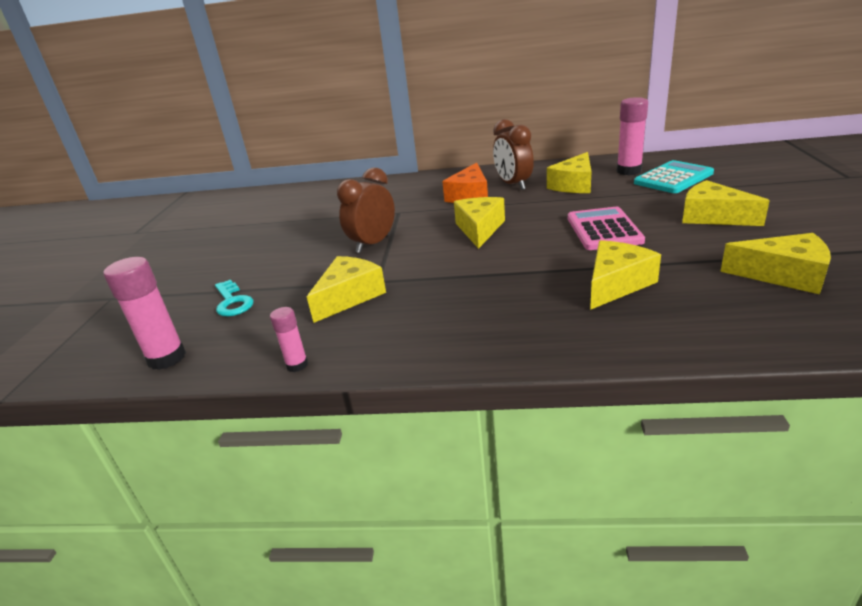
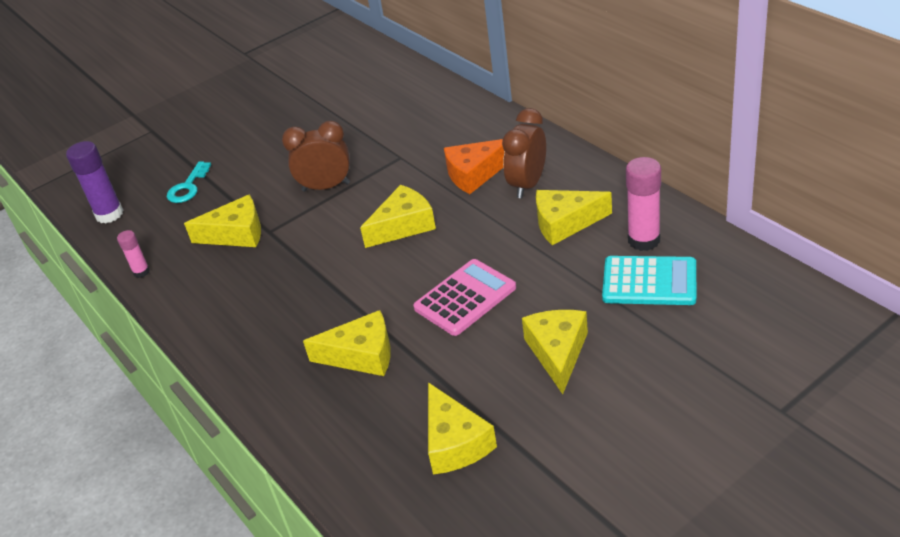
camera: 50 degrees right, 10 degrees up
(167, 358) = (109, 214): pink glue stick -> purple glue stick

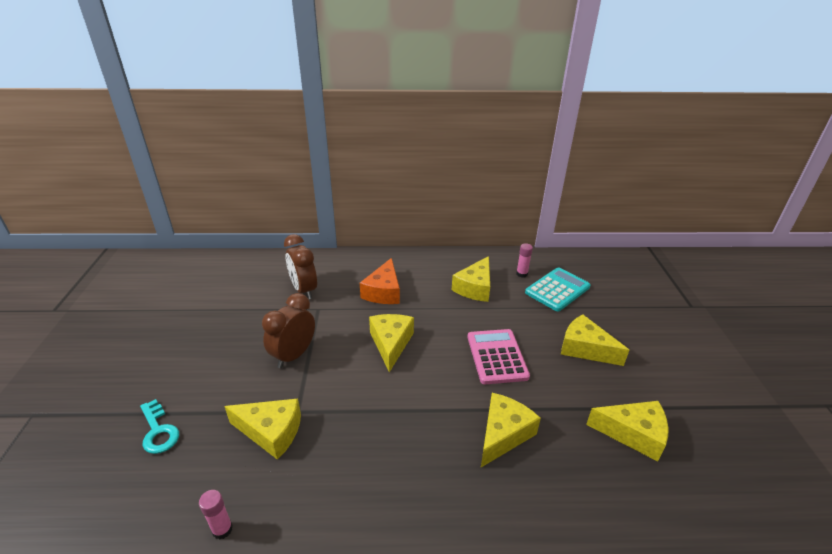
camera: 60 degrees left, 5 degrees down
(109, 214) = (94, 512): purple glue stick -> none
(236, 234) = (271, 432): yellow cheese -> yellow cheese turned 75 degrees clockwise
(528, 184) = (422, 281): brown clock -> brown clock (304, 290)
(644, 240) = (522, 274): pink glue stick -> pink glue stick, size x0.56

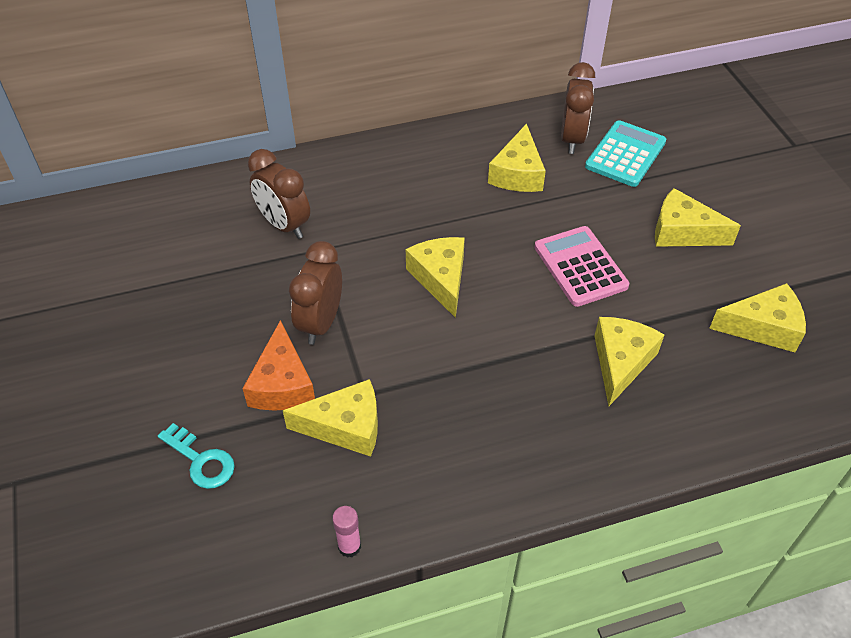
camera: 15 degrees left, 15 degrees up
(383, 292) = (397, 205): orange cheese -> orange cheese (282, 384)
(522, 274) = (572, 139): pink glue stick -> brown clock

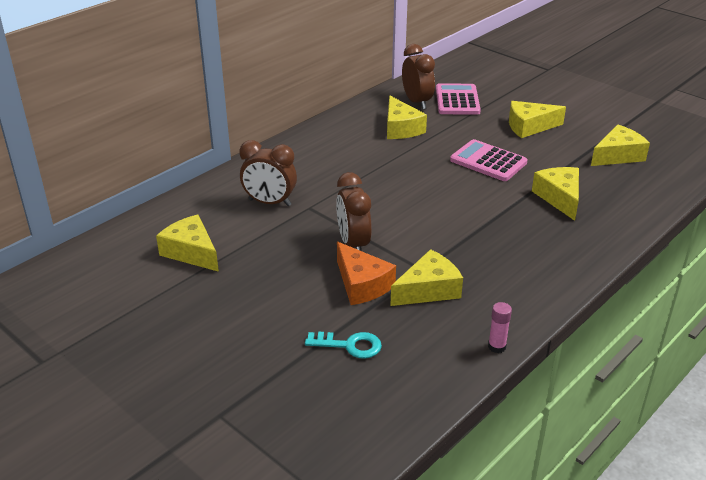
camera: 30 degrees left, 15 degrees down
(441, 278) = (408, 195): yellow cheese -> yellow cheese (191, 252)
(625, 154) = (457, 100): turquoise calculator -> pink calculator

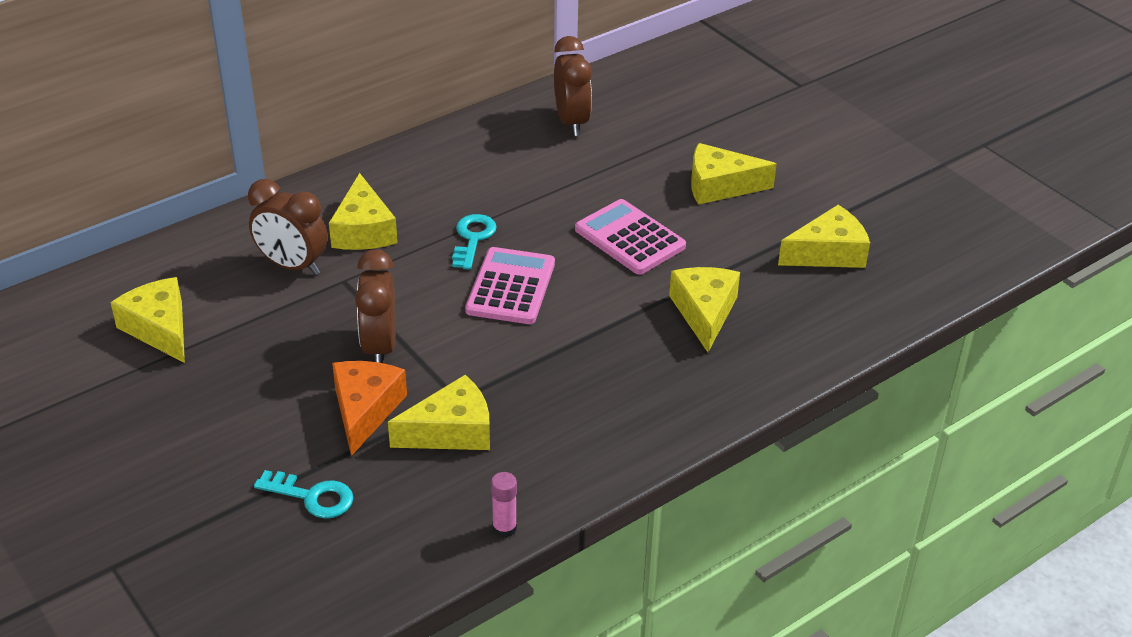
camera: 10 degrees right, 5 degrees up
(362, 284) = (365, 410): orange cheese -> orange cheese turned 150 degrees counterclockwise
(385, 173) = (473, 239): none -> turquoise key
(401, 128) = (527, 165): yellow cheese -> yellow cheese (363, 230)
(457, 100) = (633, 126): pink calculator -> pink calculator (510, 287)

